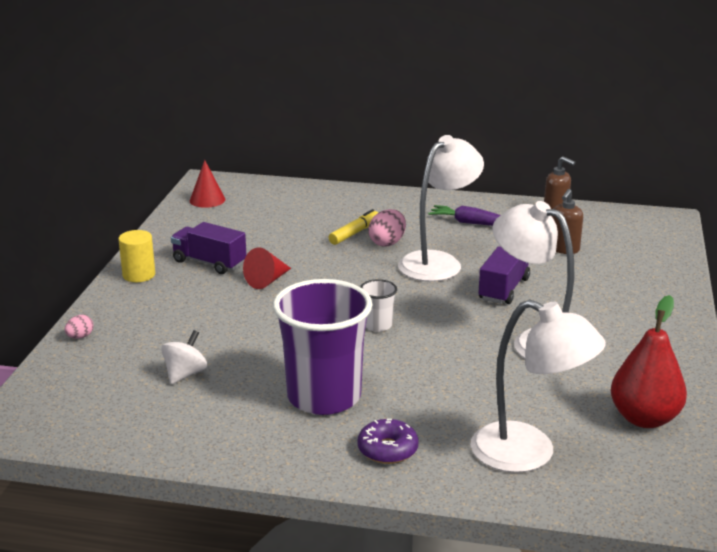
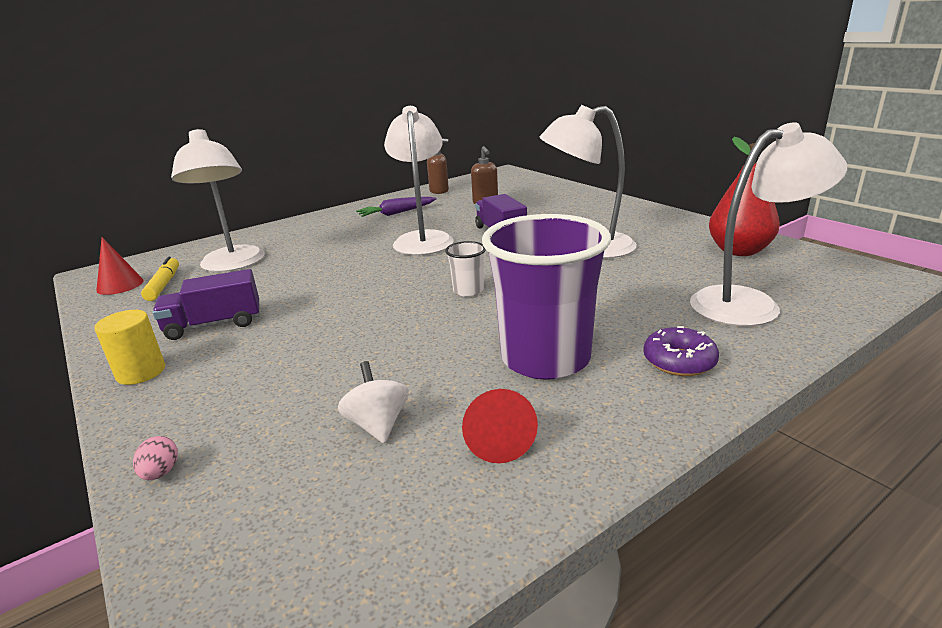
camera: 45 degrees left, 0 degrees up
(267, 280) = (305, 309): red cone -> red cone (497, 439)
(286, 217) = (233, 265): none -> white lamp
(354, 233) = (319, 250): yellow marker -> yellow marker (164, 285)
(387, 243) = (359, 245): pink egg -> none

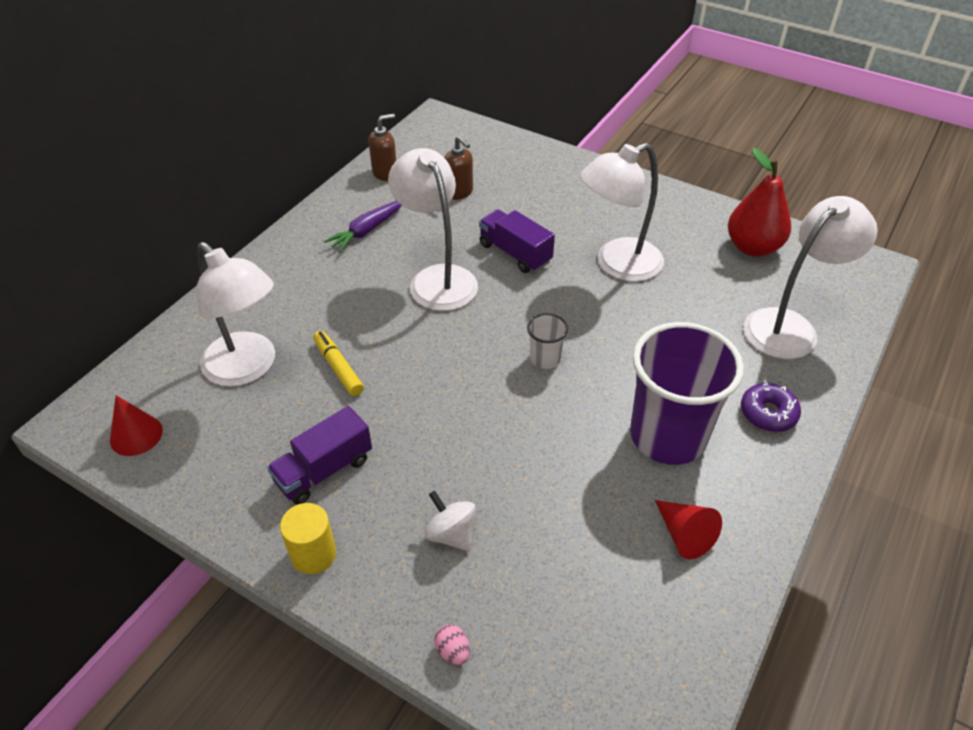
camera: 25 degrees left, 20 degrees up
(164, 285) = (194, 422): yellow marker -> yellow marker (338, 368)
(378, 424) = (586, 548): white spinning top -> white spinning top (451, 534)

